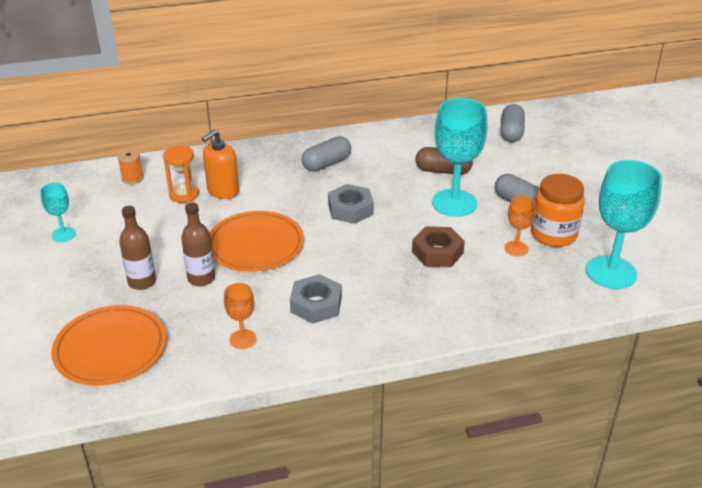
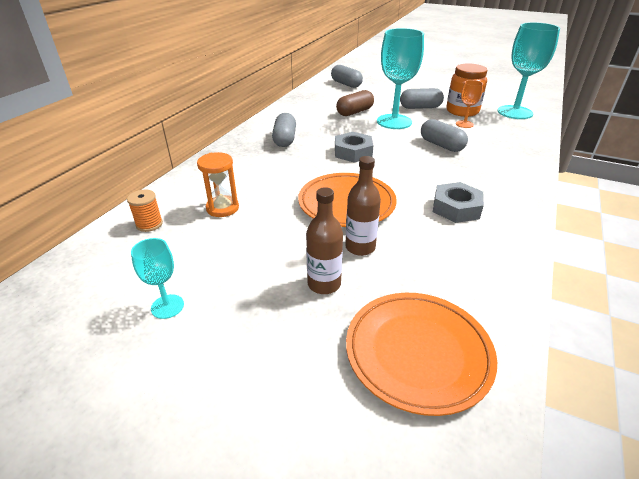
camera: 50 degrees left, 0 degrees up
(223, 191) = (249, 189): orange soap dispenser -> none
(243, 339) = (472, 259): orange goblet -> none
(437, 252) = (441, 145): brown nut -> grey capsule

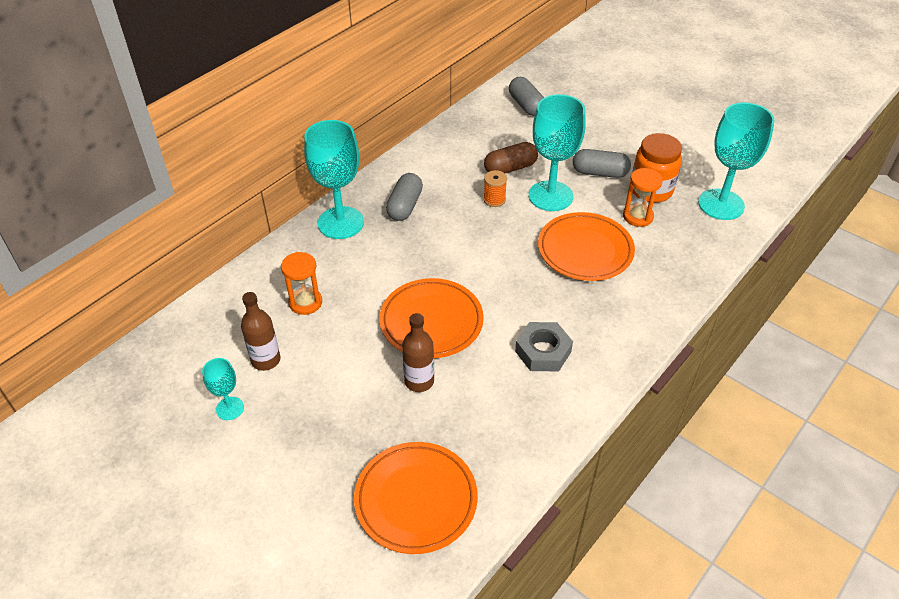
camera: 15 degrees right, 10 degrees up
(149, 224) = (232, 310): orange spool -> orange spool (494, 199)
(235, 155) = (341, 223): none -> turquoise goblet
(324, 284) = (368, 415): brown bottle -> brown bottle (266, 360)
(353, 152) = (474, 243): grey nut -> none
(441, 145) = (585, 250): grey capsule -> orange plate
(464, 124) = (638, 216): orange goblet -> orange hourglass

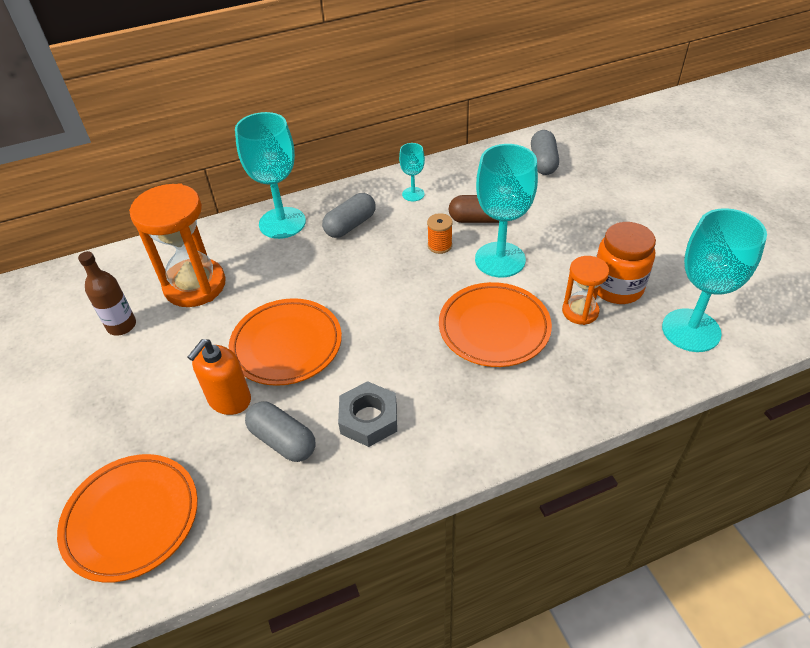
camera: 30 degrees right, 0 degrees up
(230, 408) = (60, 358): turquoise goblet -> turquoise goblet (413, 194)
(305, 302) = (195, 285): orange hourglass -> orange hourglass, size x1.83
(419, 381) = (229, 399): brown bottle -> orange soap dispenser
(600, 173) = (571, 252): grey capsule -> grey capsule (283, 440)

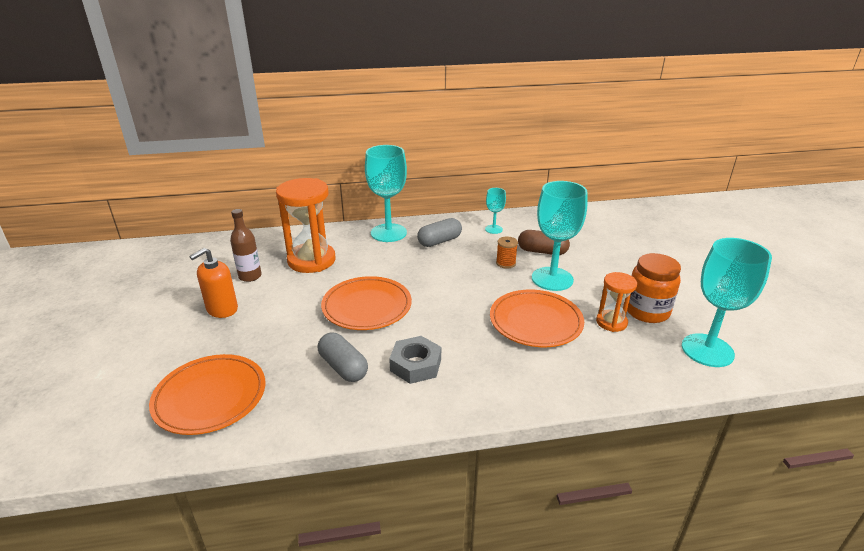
camera: 10 degrees right, 15 degrees down
(229, 399) = (311, 334): orange soap dispenser -> orange soap dispenser (222, 309)
(543, 162) = (603, 223): grey capsule -> none

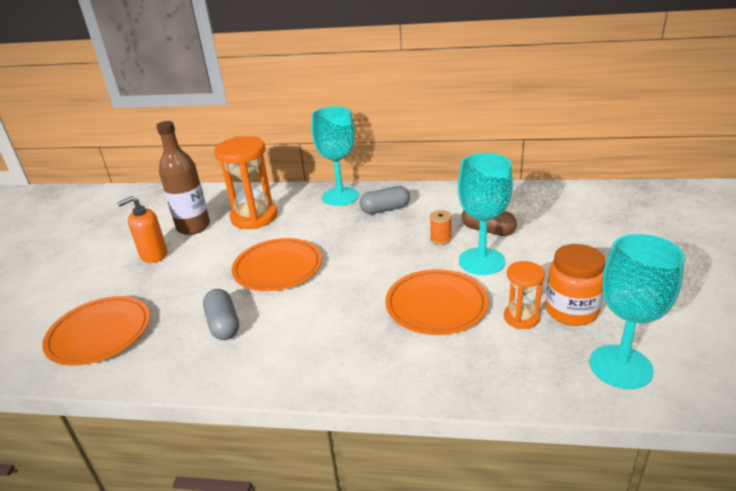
camera: 20 degrees right, 0 degrees up
(250, 276) = (193, 227): brown bottle -> brown bottle, size x1.58
(416, 365) = (290, 332): grey nut -> none
(493, 229) = (449, 201): turquoise goblet -> none

